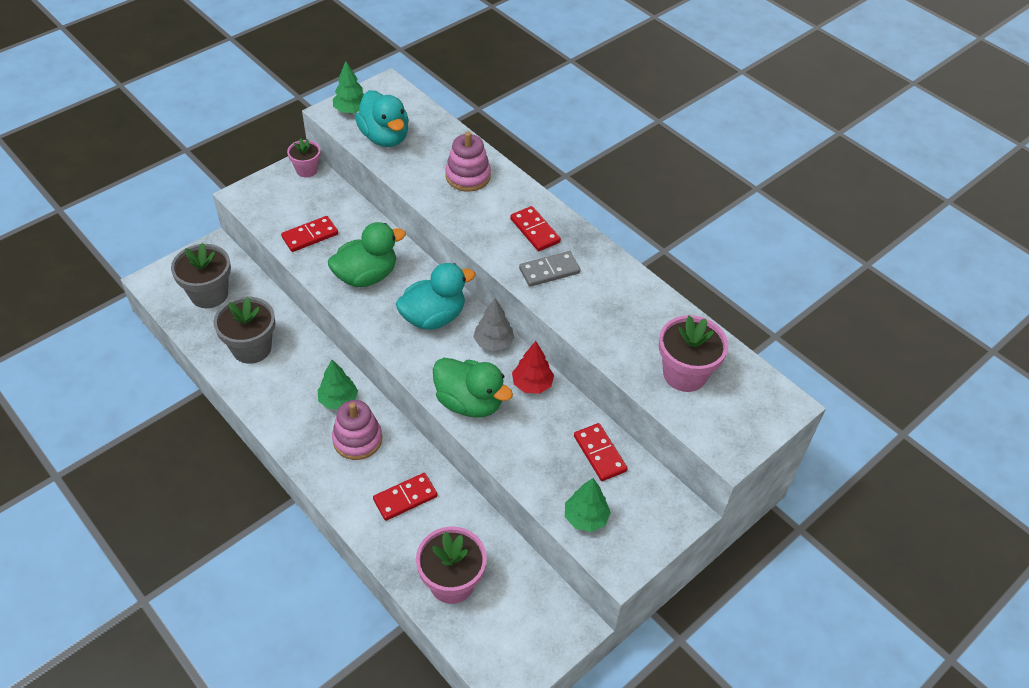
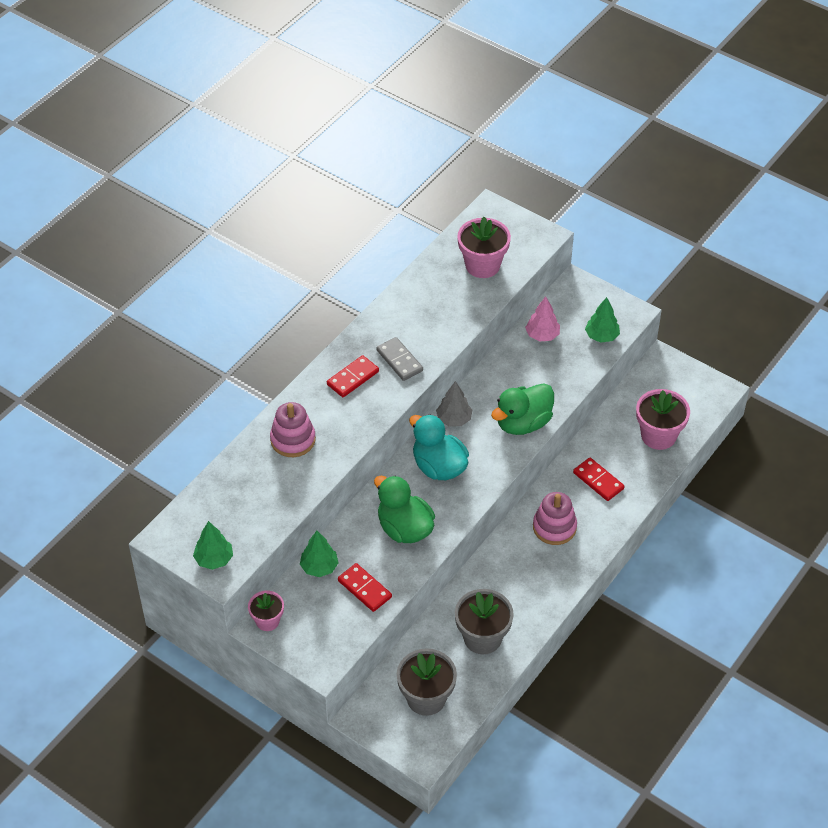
camera: 100 degrees left, 0 degrees up
(338, 400) = (518, 552): green tree -> green tree (319, 567)
(385, 137) = (251, 519): turquoise duck -> none
(469, 402) = (523, 423): green duck -> green duck turned 150 degrees counterclockwise
(532, 384) = (490, 386): red tree -> none
(600, 453) = (542, 335): red domino -> pink tree

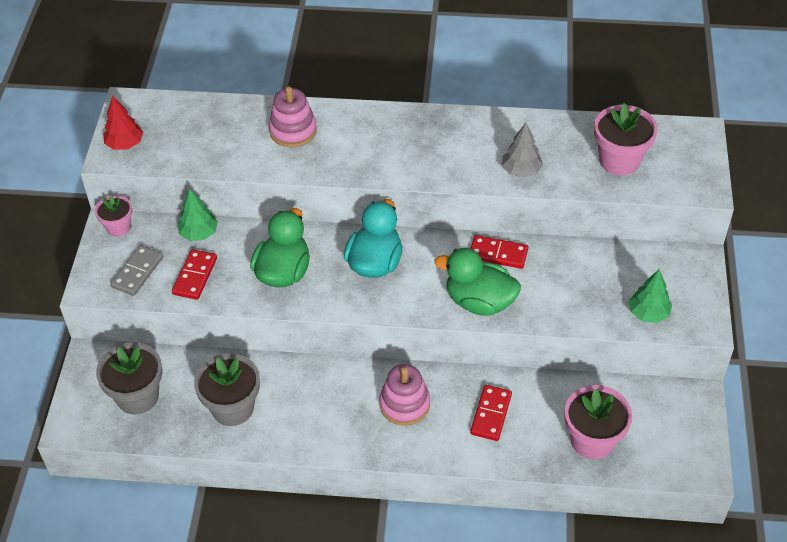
camera: 60 degrees right, 0 degrees up
(214, 559) = (125, 144): green tree -> red tree
(352, 378) = (396, 136): red domino -> red domino (498, 254)
(399, 360) = (444, 157): grey domino -> grey domino (137, 272)
(454, 419) = (441, 247): grey tree -> grey tree (521, 171)
(542, 335) = (605, 265): pink tree -> none

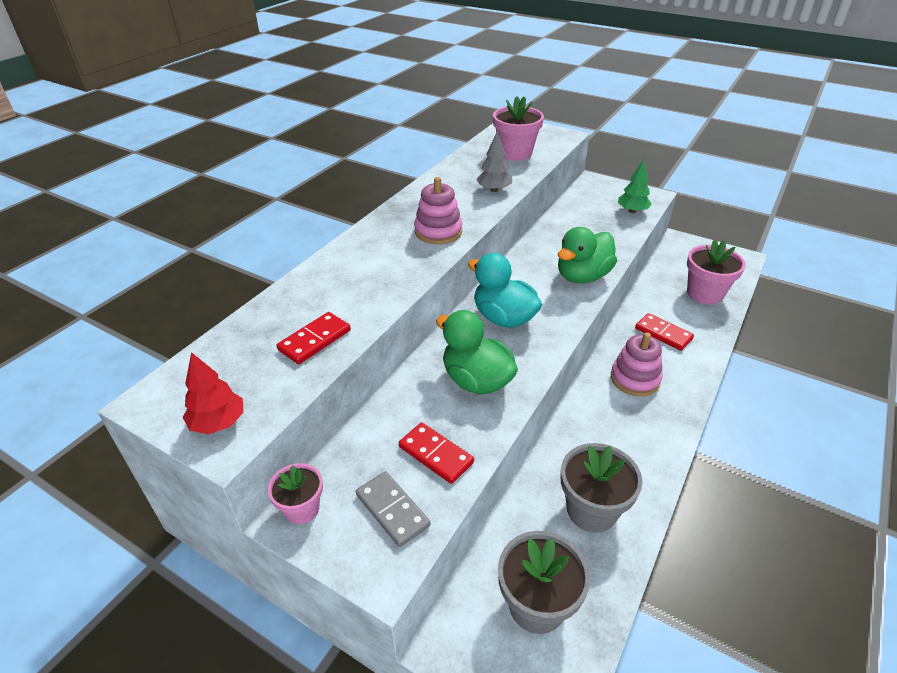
camera: 65 degrees left, 10 degrees down
(199, 233) = (373, 432): green tree -> none
(293, 131) = (335, 286): pink stacking toy -> pink stacking toy (438, 231)
(498, 254) = (536, 253): red domino -> red domino (314, 340)

